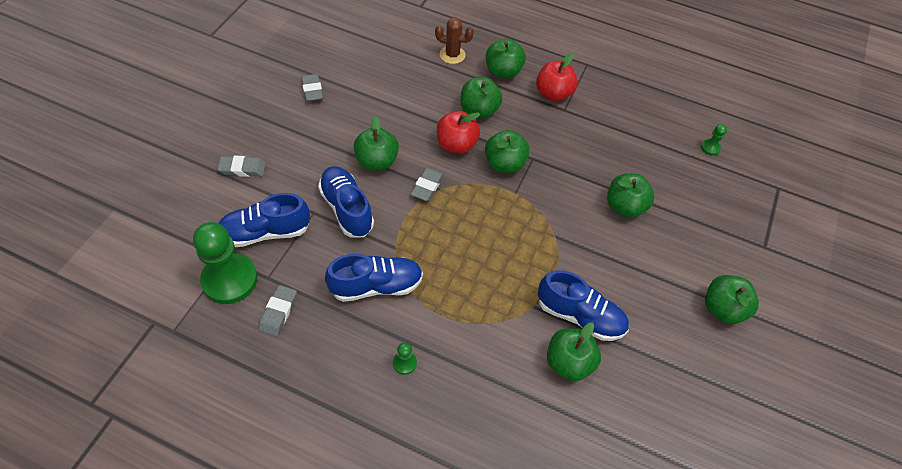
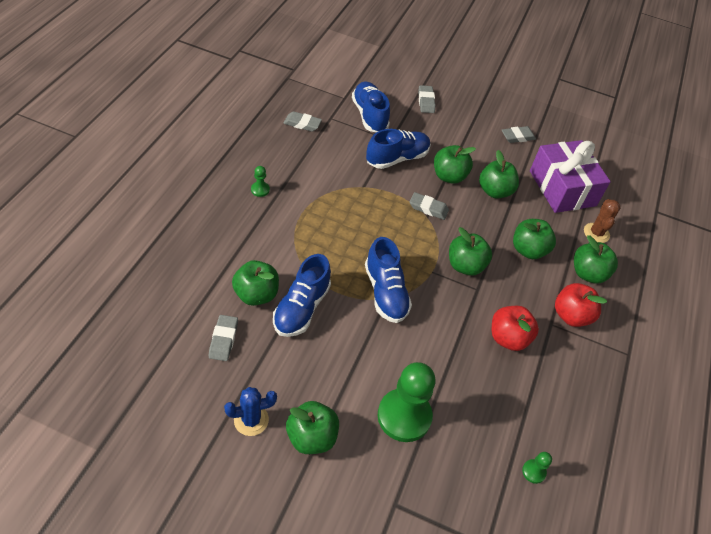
camera: 85 degrees right, 5 degrees down
(230, 280) = (327, 100): green pawn -> green pawn (404, 416)
(376, 286) = (326, 175): blue shoe -> blue shoe (385, 292)
(392, 68) = (562, 188): none -> purple gift
(456, 145) = (480, 231): red apple -> red apple (508, 338)
(624, 206) = (430, 363): green apple -> green apple (494, 191)
(633, 394) = (223, 340): none -> grey eraser
(718, 362) = (251, 420): none -> blue cactus

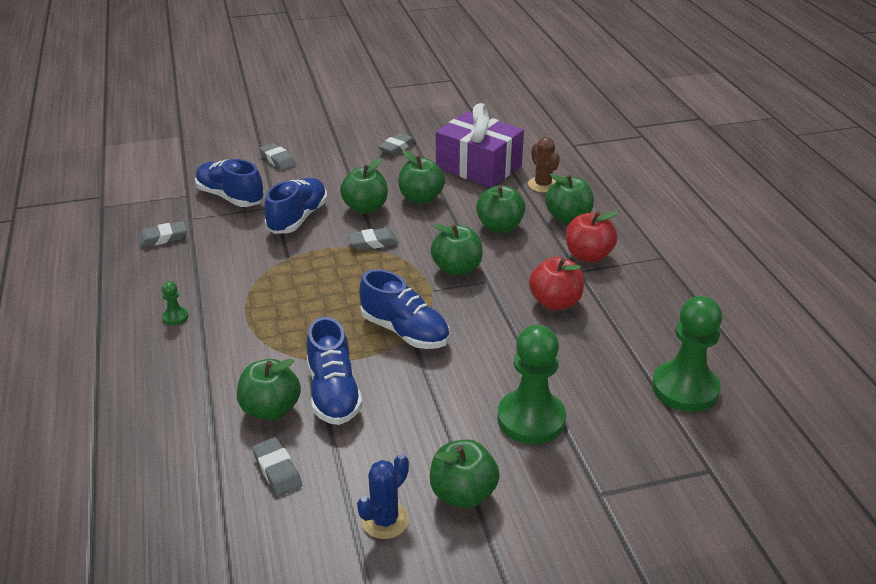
camera: 30 degrees left, 15 degrees down
(533, 472) = (685, 388): green pawn -> green pawn, size x2.37

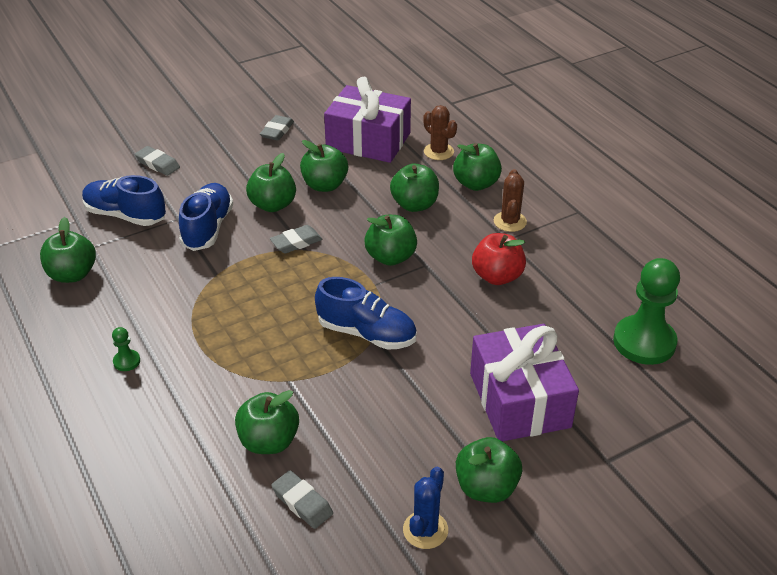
camera: 15 degrees left, 5 degrees up
(162, 238) = (72, 274): grey eraser -> green apple
(333, 393) = (323, 411): blue shoe -> none
(531, 419) = (519, 400): green pawn -> purple gift
(588, 256) = (510, 222): red apple -> brown cactus

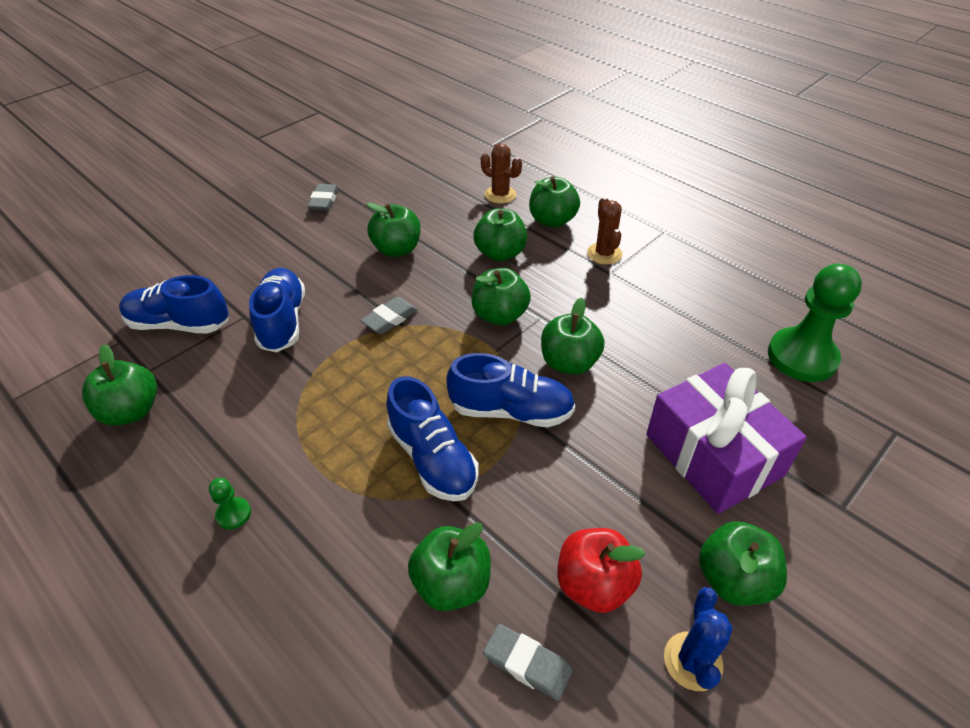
camera: 15 degrees left, 5 degrees up
(158, 164) = (201, 258): grey eraser -> none
(273, 205) = (348, 281): green apple -> green apple (569, 363)
(289, 355) = (432, 458): none -> blue shoe
(368, 141) = (424, 195): purple gift -> none
(497, 276) = (620, 315): red apple -> red apple (594, 584)

